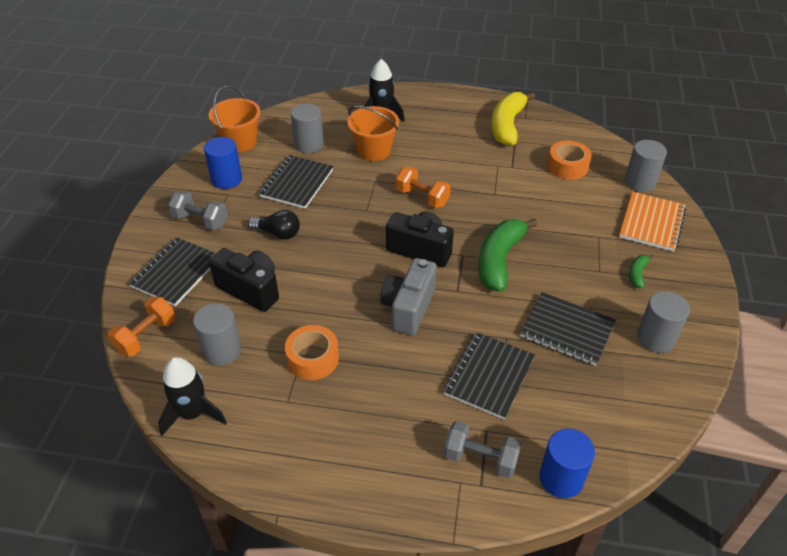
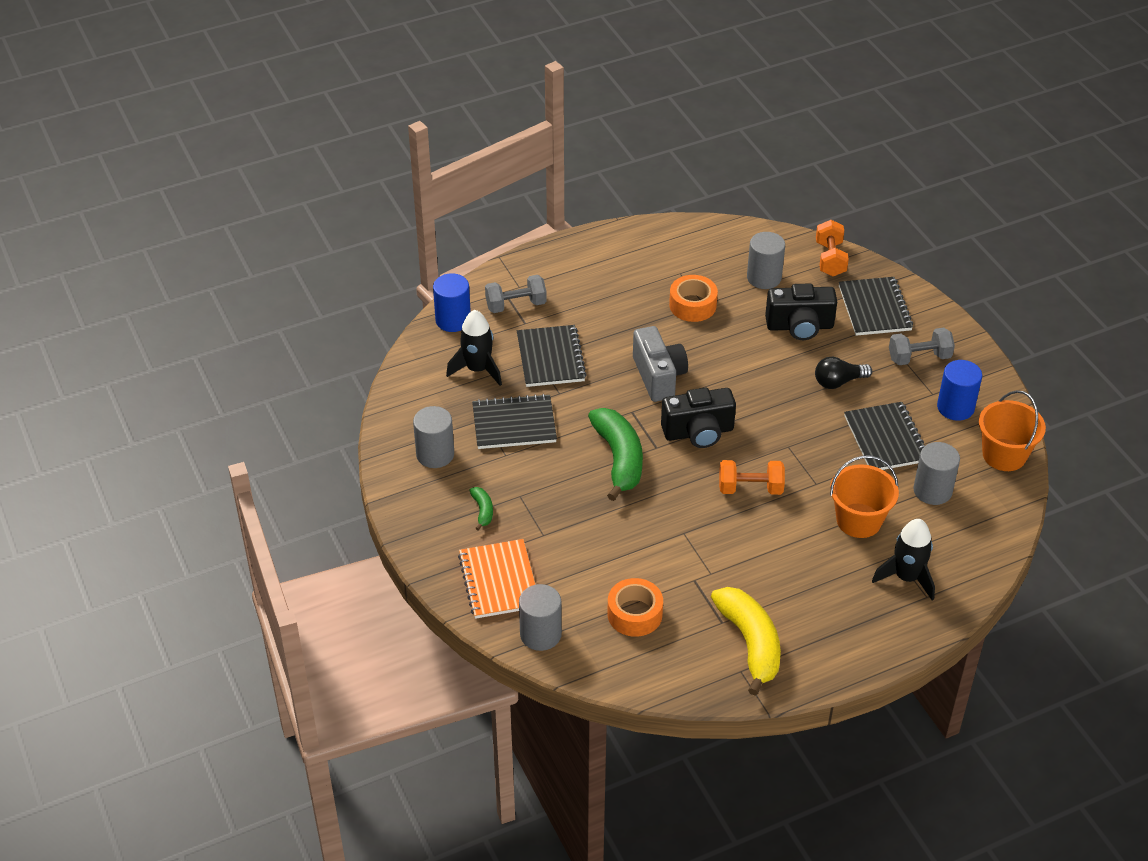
camera: 145 degrees right, 0 degrees up
(193, 413) = (733, 236): black rocket -> black rocket (477, 369)

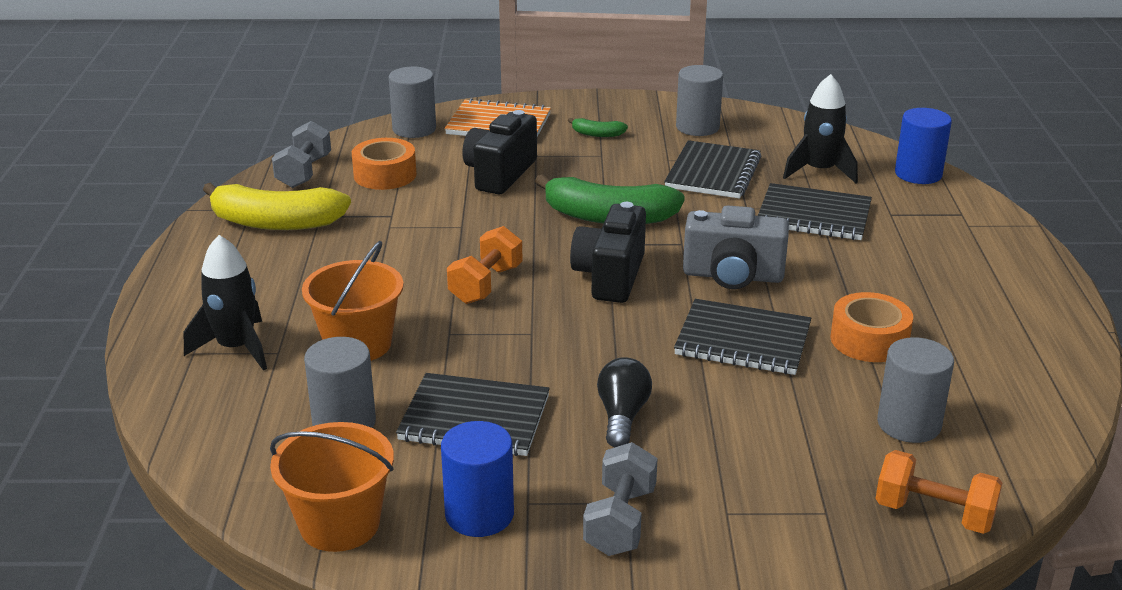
camera: 115 degrees right, 15 degrees down
(516, 305) = (930, 215): grey dumbbell -> grey dumbbell (304, 172)
(799, 326) = (770, 421): black camera -> black camera (500, 174)
(874, 308) = (773, 517): black notebook -> black notebook (743, 340)

